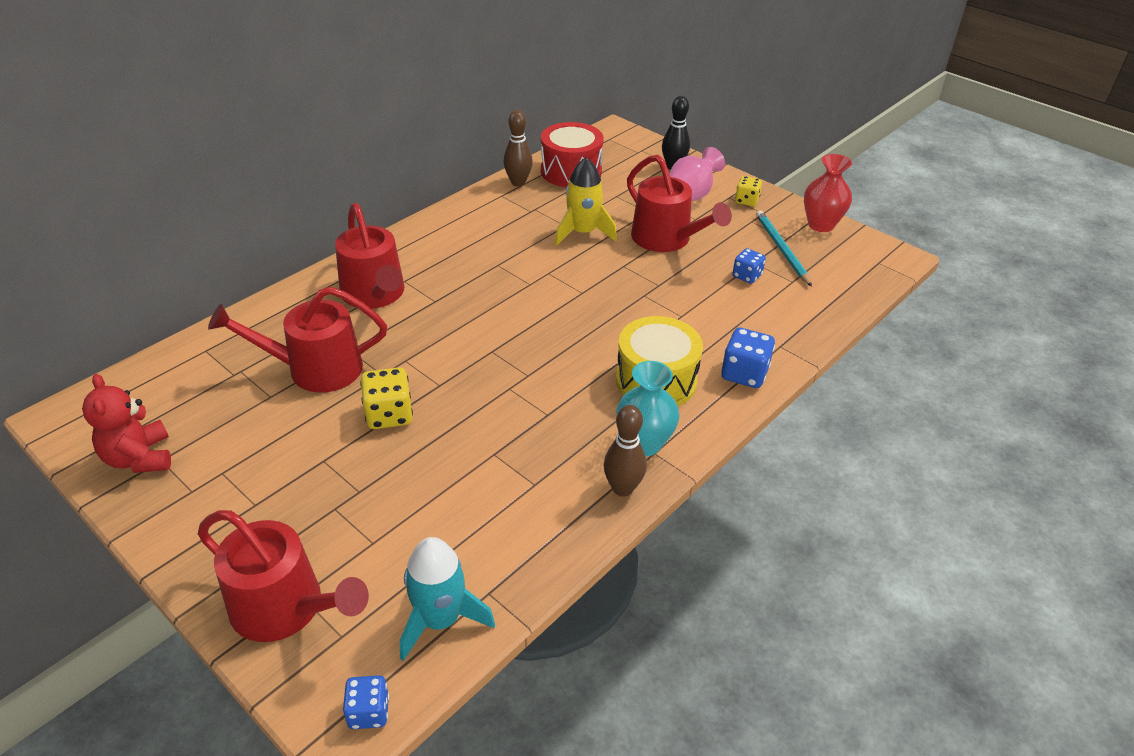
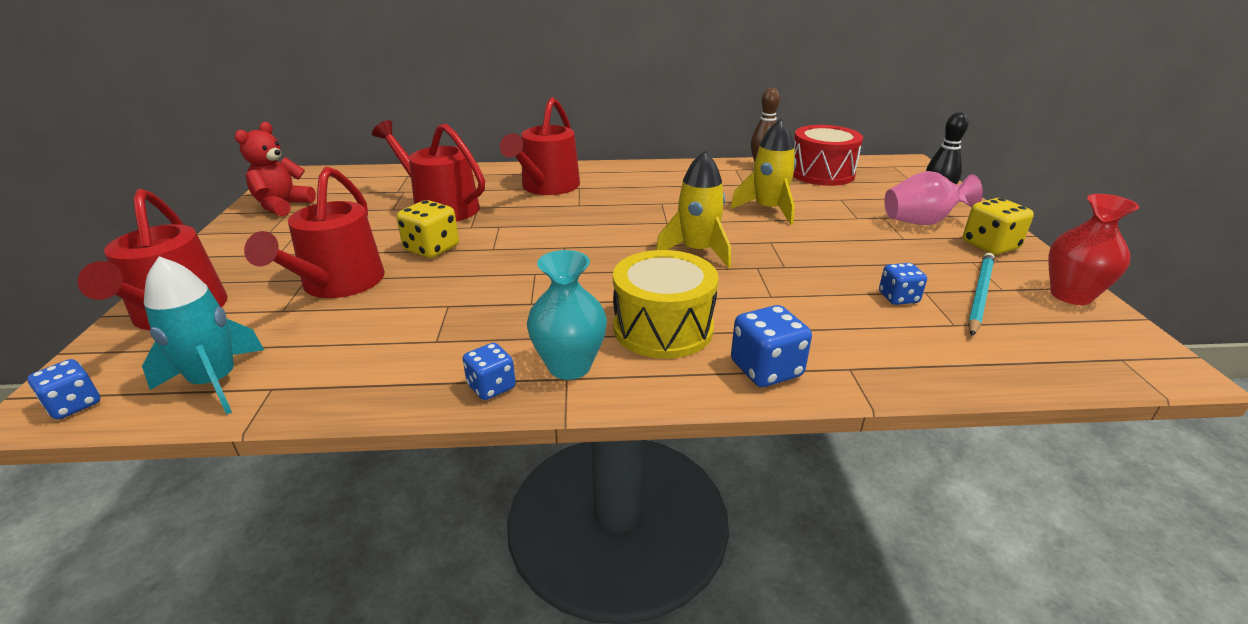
camera: 45 degrees right, 10 degrees down
(589, 302) = (697, 251): none -> yellow rocket
(622, 488) = (491, 387): brown bowling pin -> blue dice
(666, 239) = (846, 240): red watering can -> red watering can (338, 284)
(746, 201) = (990, 245): yellow dice -> yellow dice, size x1.53

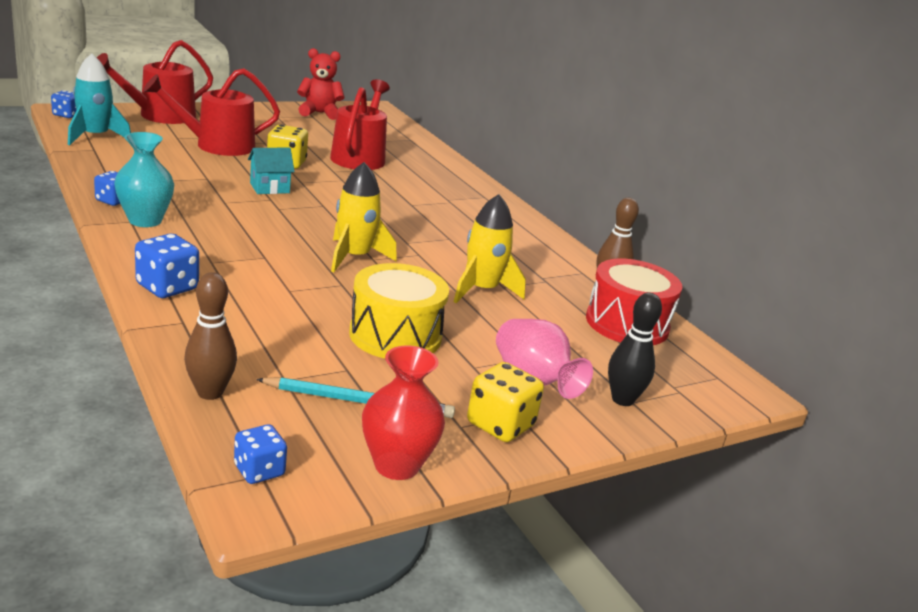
camera: 60 degrees right, 5 degrees down
(502, 269) = (269, 188): none -> turquoise house
(547, 187) = (438, 189): red watering can -> none
(663, 328) = (210, 248): yellow drum -> yellow drum (395, 335)
(898, 298) = (323, 353): blue dice -> blue dice (259, 471)
(995, 368) = (210, 392): none -> brown bowling pin

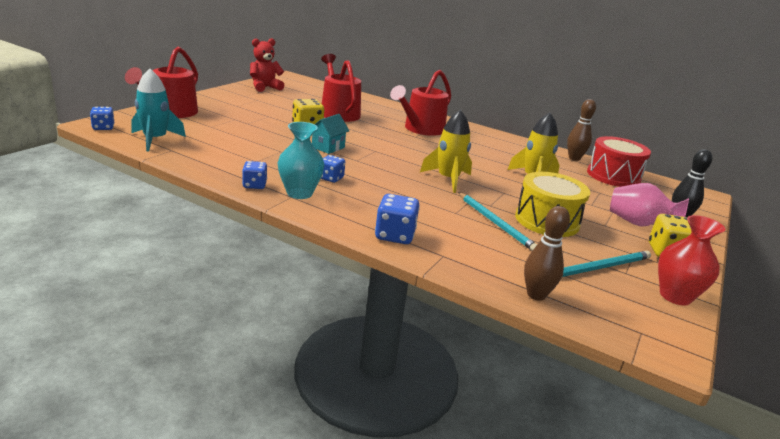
camera: 30 degrees left, 0 degrees up
(217, 145) = (246, 125): red watering can -> red watering can (421, 129)
(259, 471) = (637, 331): blue dice -> blue dice (331, 178)
(317, 315) = (495, 223): none -> turquoise pencil

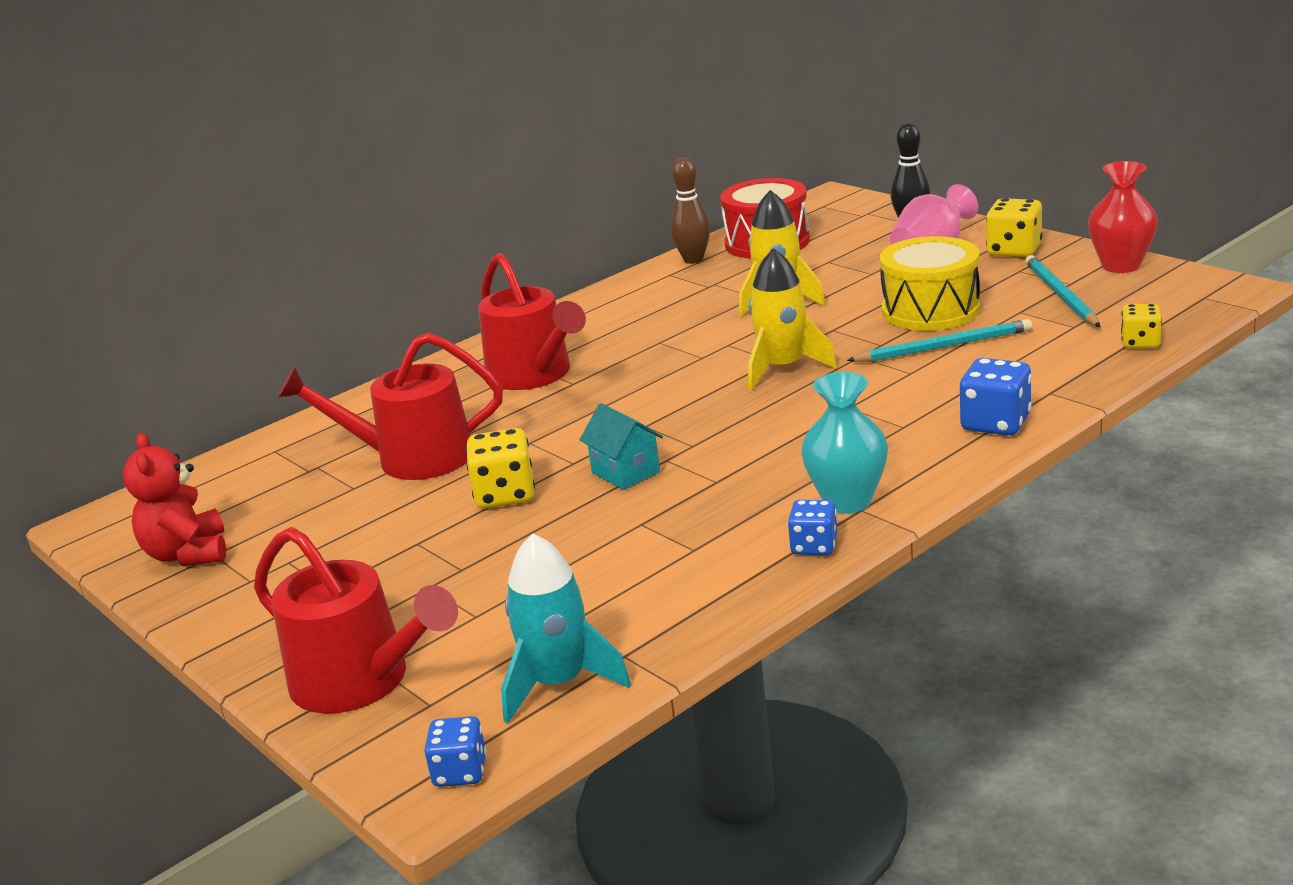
camera: 65 degrees left, 0 degrees up
(331, 178) = (780, 471): blue dice -> none
(536, 295) = (1140, 343): brown bowling pin -> yellow dice

